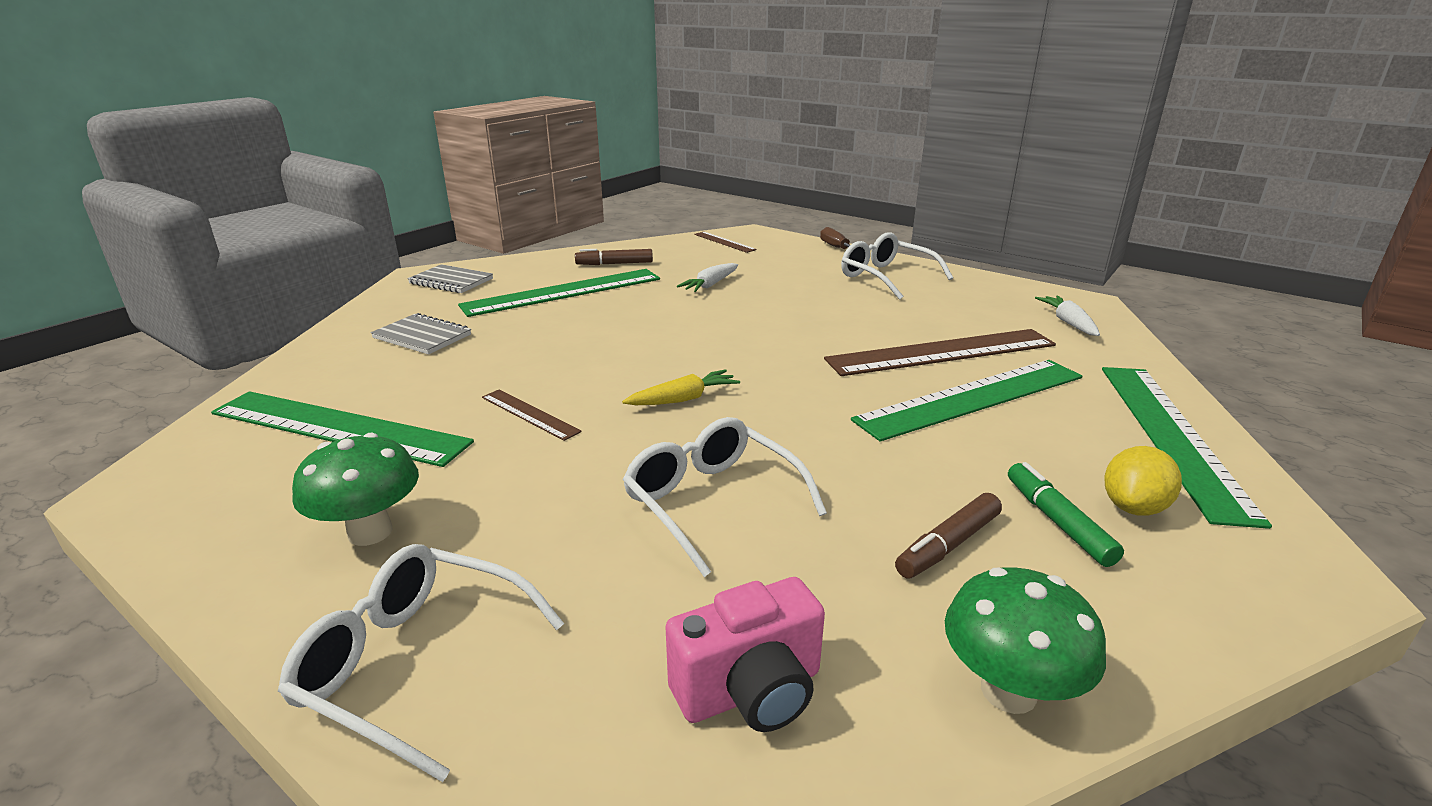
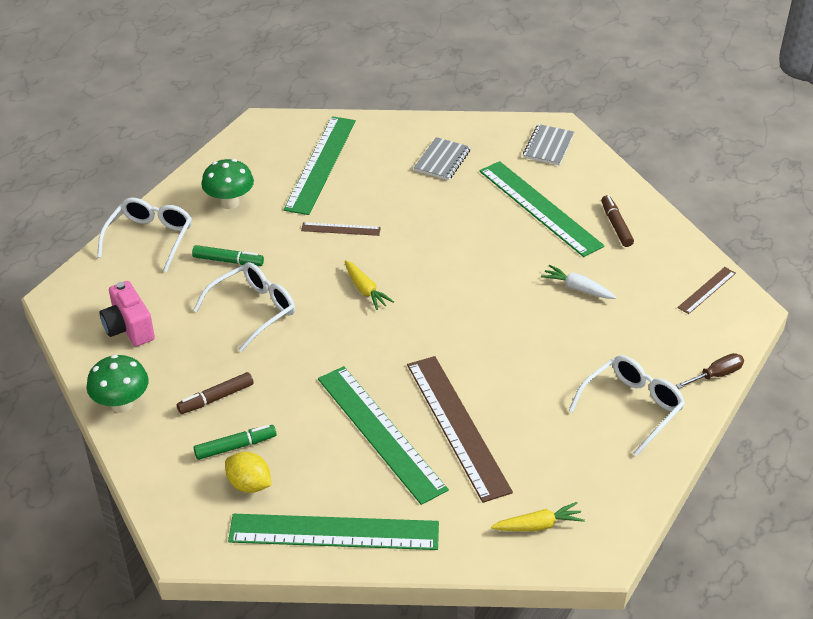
camera: 85 degrees right, 15 degrees up
(529, 414) = (341, 229): brown ruler -> brown ruler turned 60 degrees clockwise
(559, 533) = (228, 261): none -> green marker
(948, 545) = (216, 398): brown marker -> brown marker turned 75 degrees counterclockwise
(1068, 322) = (538, 525): white carrot -> yellow carrot

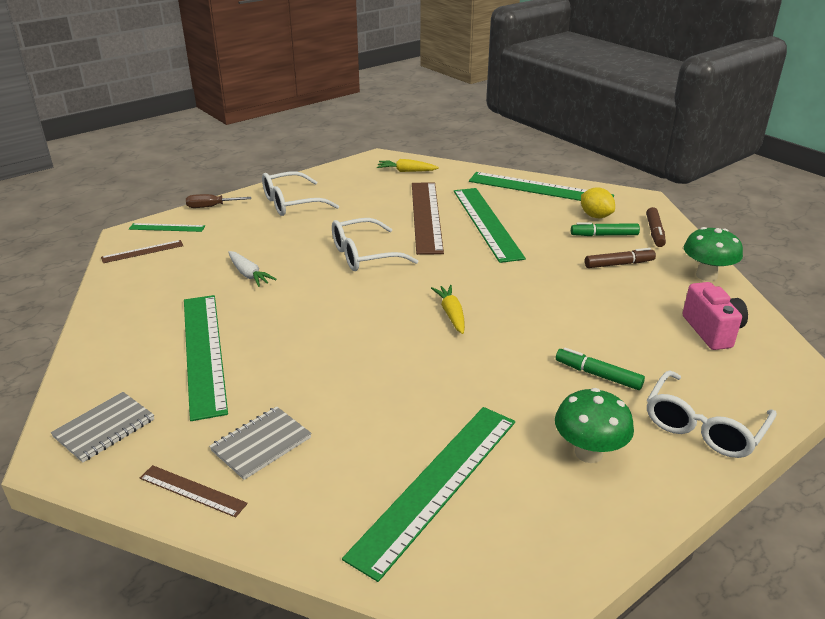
camera: 160 degrees left, 10 degrees down
(253, 310) = (574, 320): white glasses -> white glasses (364, 255)
(341, 229) = (449, 381): brown ruler -> brown ruler (192, 491)
(616, 225) = (148, 316): brown marker -> brown marker (654, 232)
(724, 328) = (167, 227): none -> green ruler

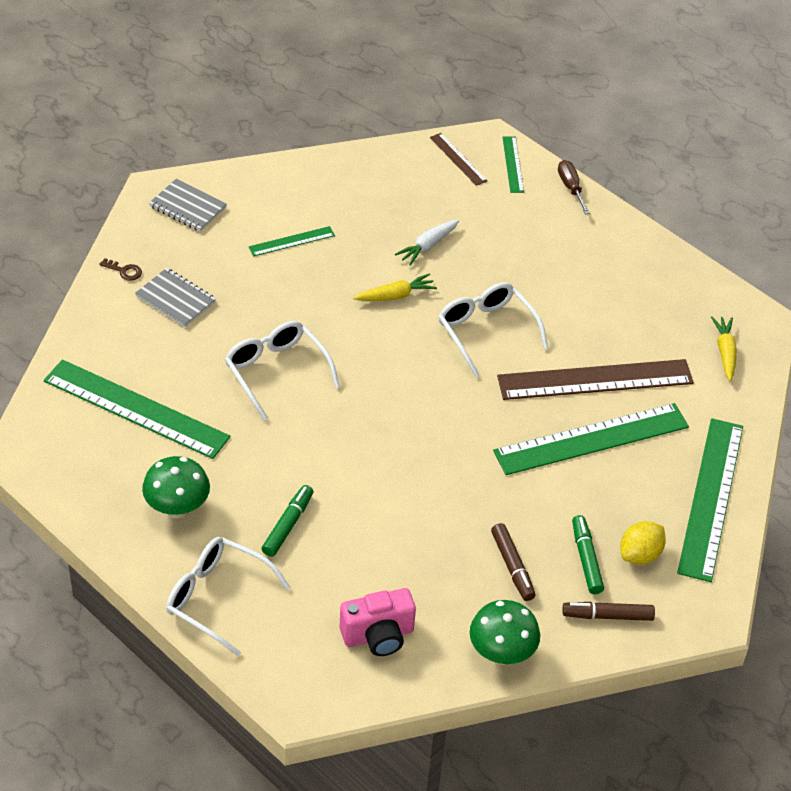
camera: 80 degrees right, 15 degrees up
(192, 491) = (124, 271): brown ruler -> brown key
(204, 352) = (292, 241): green ruler -> green ruler, size x0.47
(291, 203) = (597, 253): white glasses -> white glasses (276, 371)
(451, 314) = (378, 410): yellow carrot -> yellow carrot (395, 295)

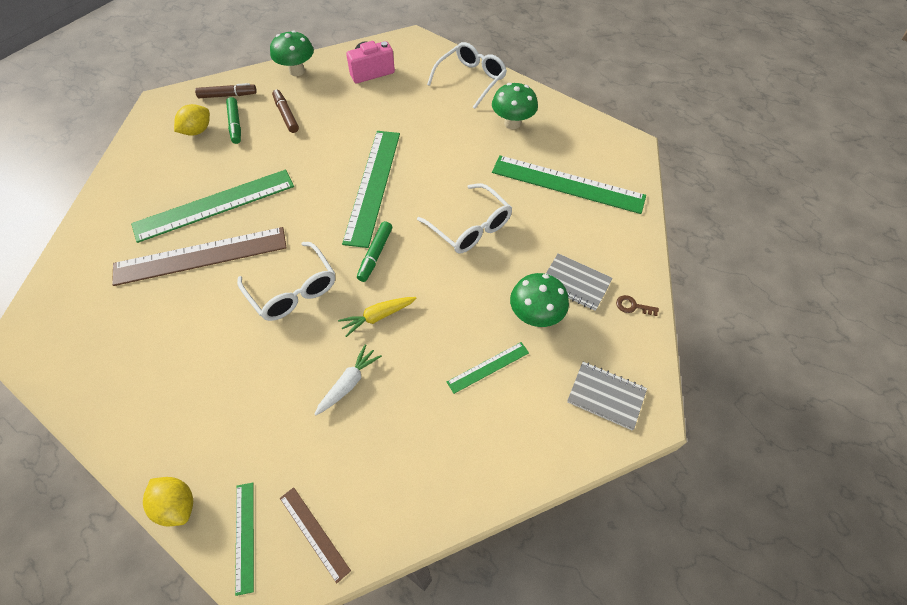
camera: 175 degrees right, 10 degrees up
(217, 598) = (471, 80): white glasses -> white glasses turned 75 degrees counterclockwise
(230, 276) = (535, 316): none -> green mushroom
(287, 525) = (437, 122): green marker -> green marker (375, 254)
(571, 187) = (177, 505): brown screwdriver -> yellow lemon
(711, 498) = (133, 173): green ruler -> green ruler (372, 185)
(725, 352) = (72, 300): yellow carrot -> none

